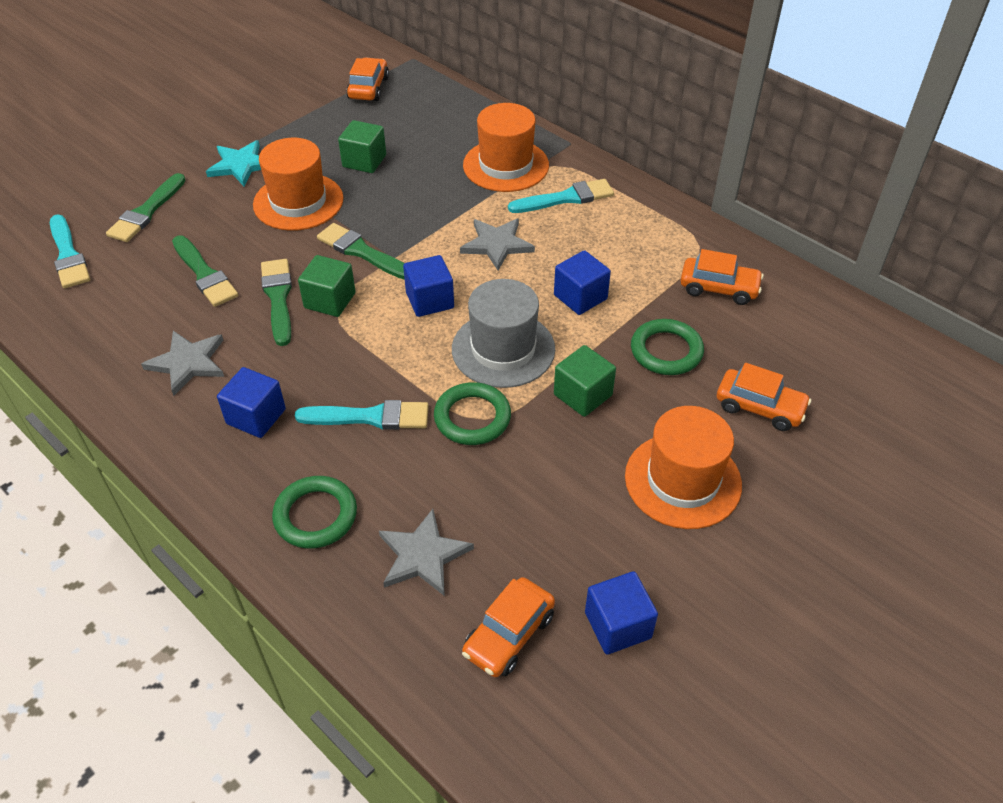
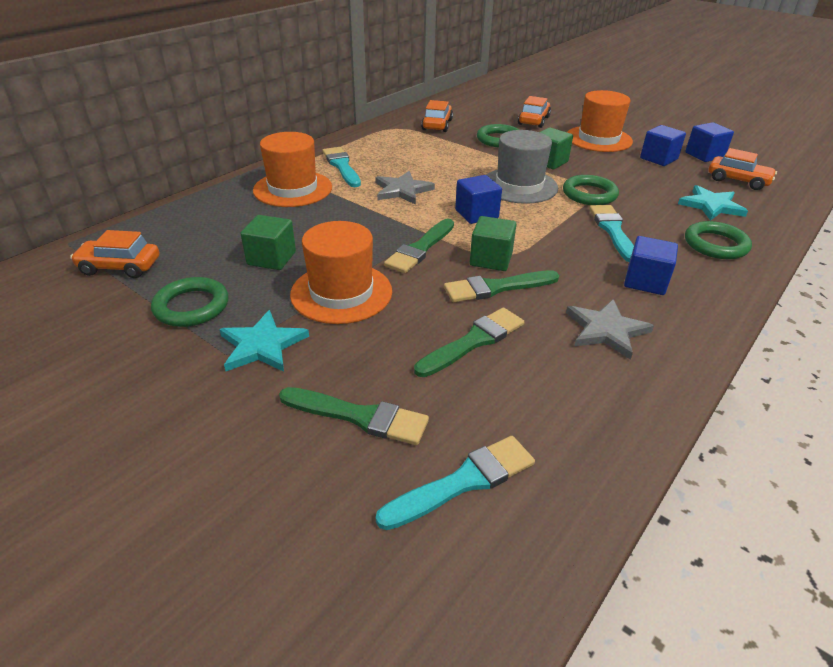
camera: 95 degrees left, 10 degrees down
(302, 128) = (191, 306): none -> green ring
(423, 555) = (711, 205): grey star -> turquoise star
(580, 297) = (456, 162): blue cube -> blue cube (658, 159)

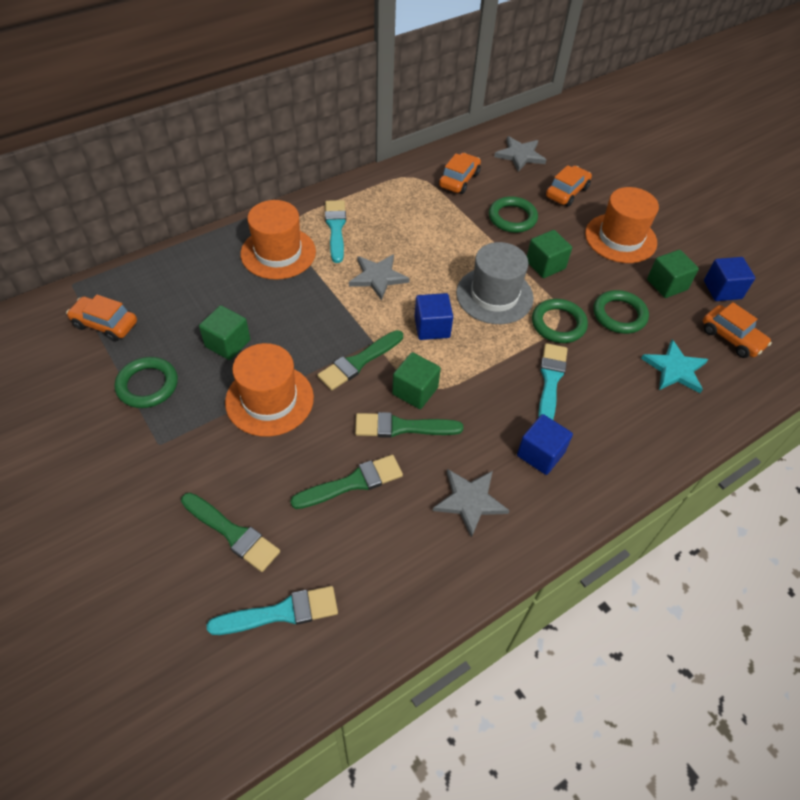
camera: 15 degrees right, 15 degrees up
(262, 345) = (187, 442): turquoise star -> none
(479, 106) = (520, 155): none -> grey star
(658, 159) = (667, 284): blue cube -> green cube
(715, 244) = (640, 424): green ring -> green ring (619, 315)

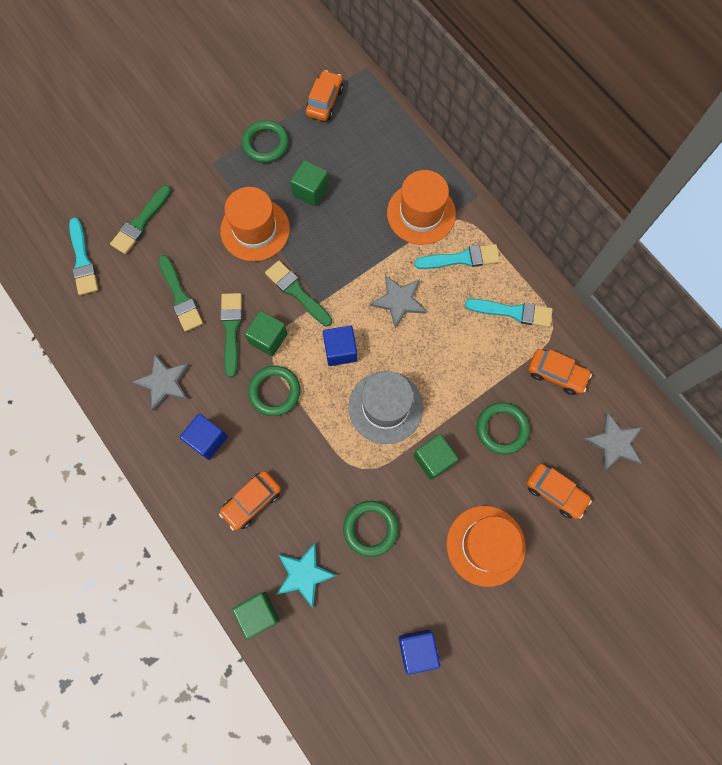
camera: 90 degrees right, 20 degrees up
(550, 381) = (284, 453): turquoise brush -> turquoise brush (513, 312)
(558, 324) = (353, 466): green ring -> green ring (274, 392)
(667, 284) = (418, 587): green cube -> green cube (258, 614)
(731, 338) = (348, 643): orange car -> orange car (252, 501)

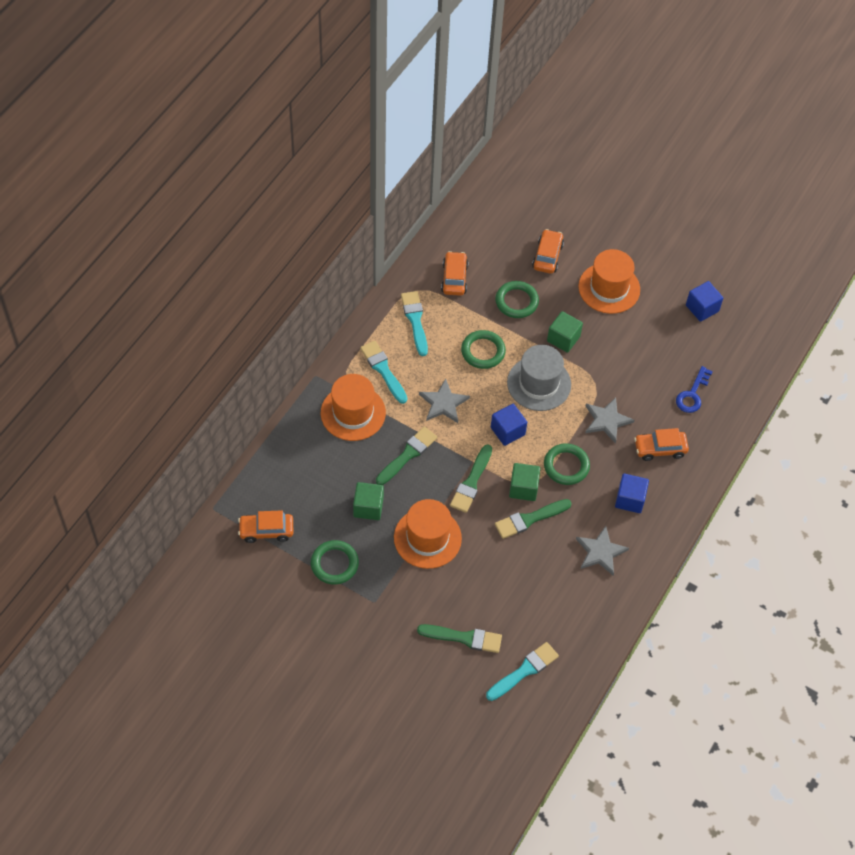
camera: 115 degrees left, 15 degrees down
(180, 296) = (519, 572): green brush -> green brush (407, 455)
(252, 501) = (660, 449): orange car -> orange car turned 150 degrees clockwise
(258, 614) = (735, 413): green cube -> none
(304, 574) = (692, 394): turquoise star -> blue key
(370, 528) = (636, 363): green ring -> green ring (483, 351)
(614, 442) = (491, 230): grey star -> grey star (607, 421)

